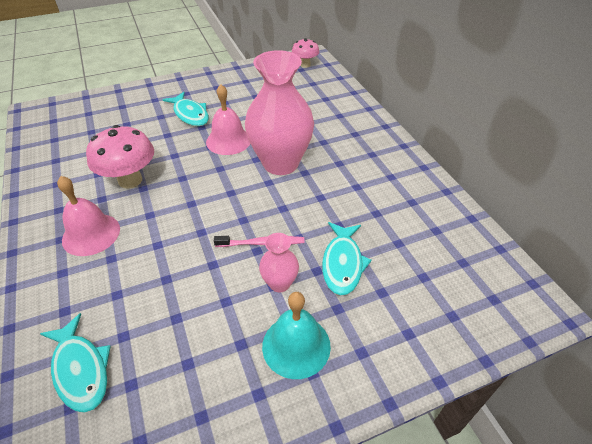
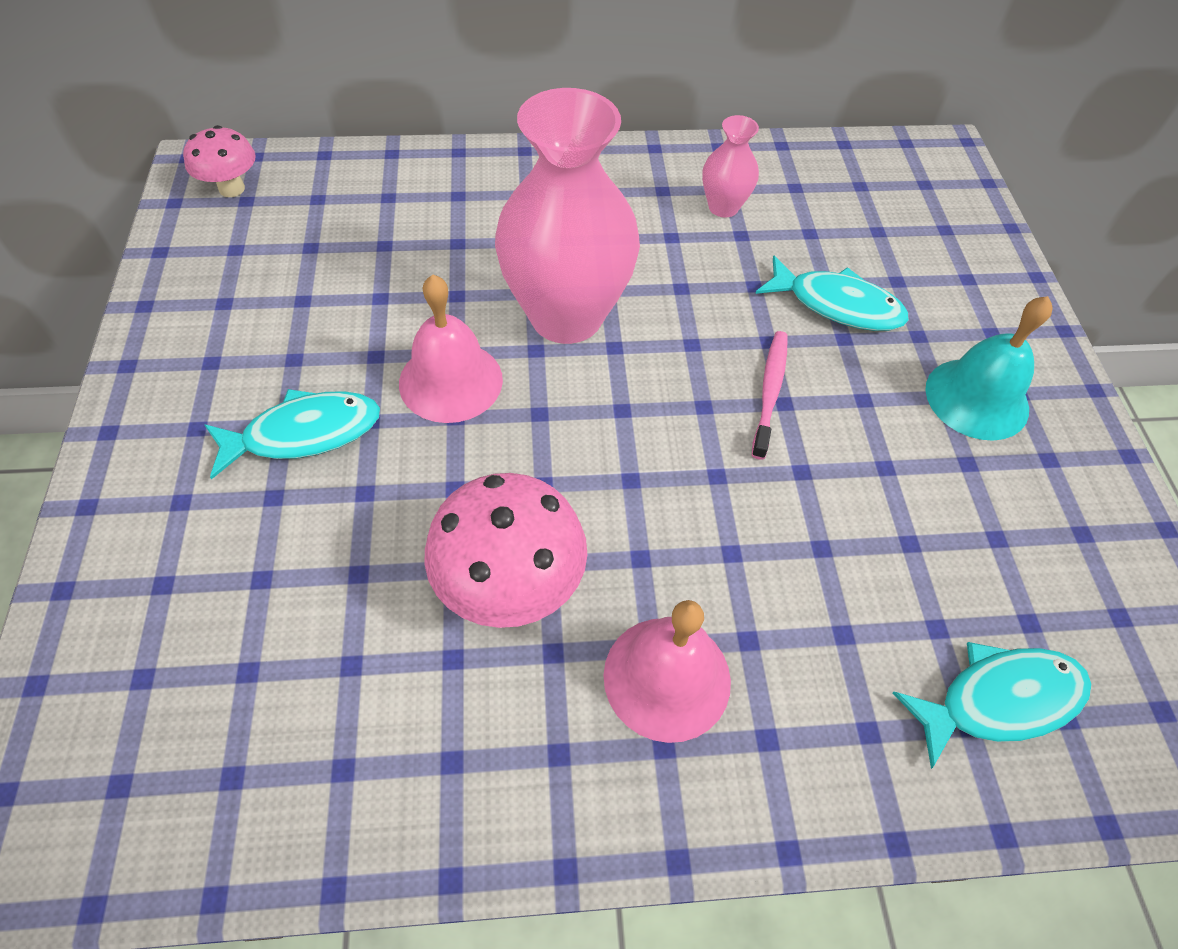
camera: 75 degrees left, 10 degrees up
(279, 283) = (861, 389): pink vase -> pink vase (723, 207)

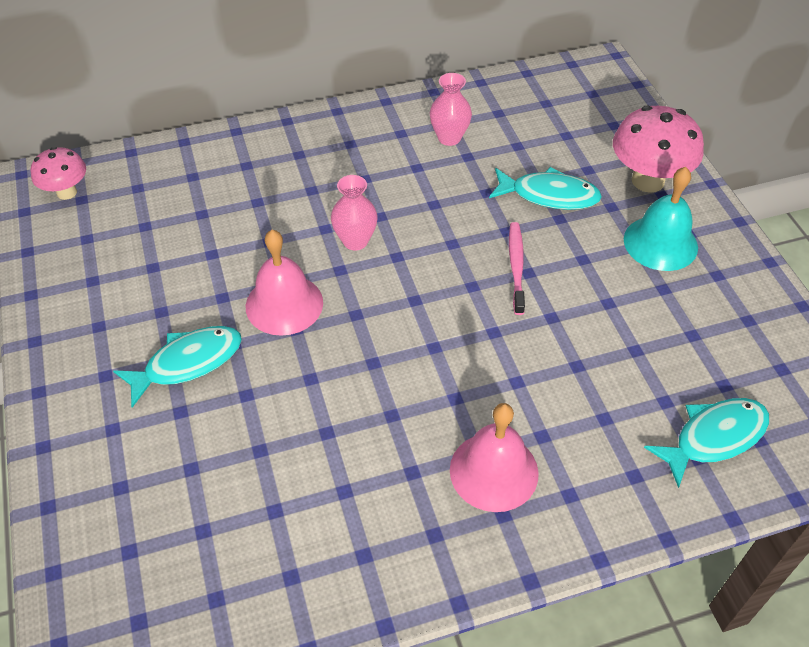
camera: 10 degrees left, 5 degrees down
(510, 586) = (370, 436): pink mushroom -> pink mushroom (648, 181)
(566, 316) = (355, 241): pink vase -> pink vase, size x0.46

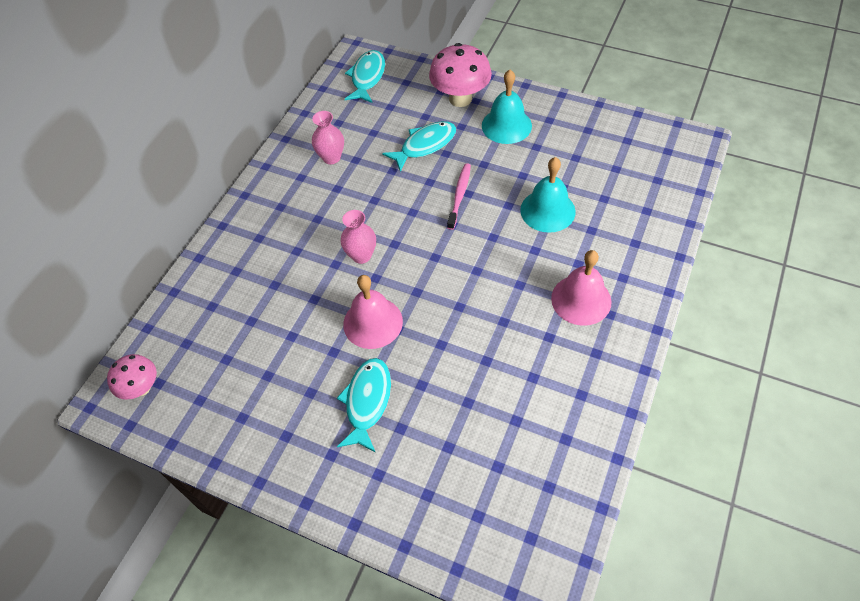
camera: 45 degrees left, 5 degrees up
(516, 267) = (459, 196): pink toothbrush -> pink toothbrush turned 60 degrees clockwise
(585, 358) = (547, 210): none -> turquoise bell
(714, 438) = (641, 196): turquoise fish -> turquoise fish (367, 77)

